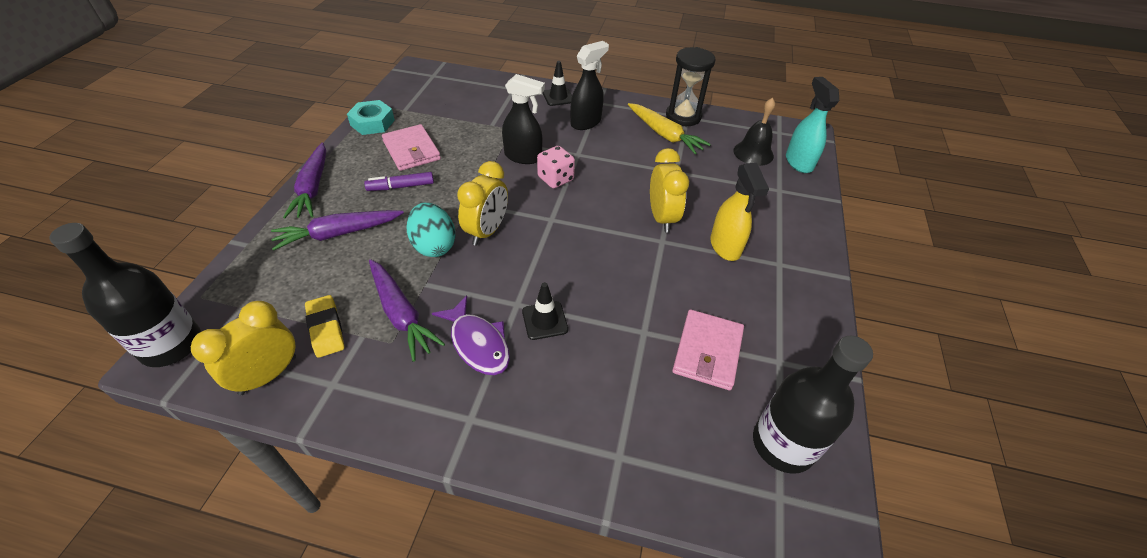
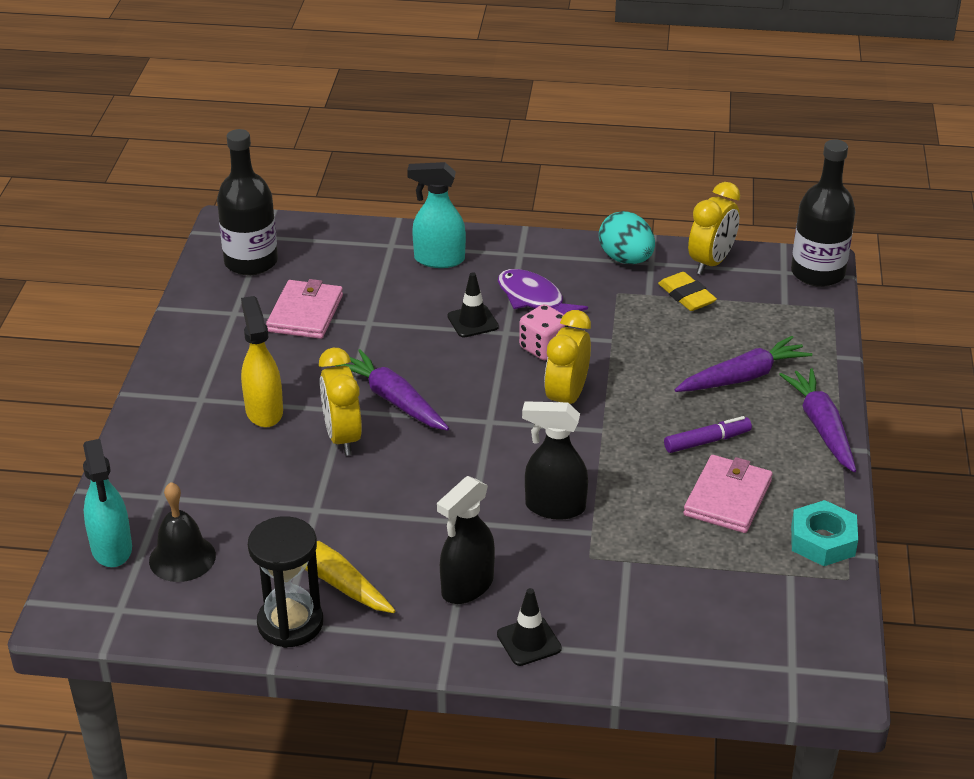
camera: 175 degrees right, 10 degrees down
(401, 314) = (621, 313): purple carrot -> purple carrot (394, 400)
(412, 150) = (727, 498): pink wallet -> pink wallet turned 60 degrees clockwise
(434, 245) = (622, 376): turquoise egg -> turquoise egg (626, 259)
(555, 179) = (496, 476): pink dice -> pink dice (543, 348)
(565, 420) = (438, 259): none -> turquoise spray bottle

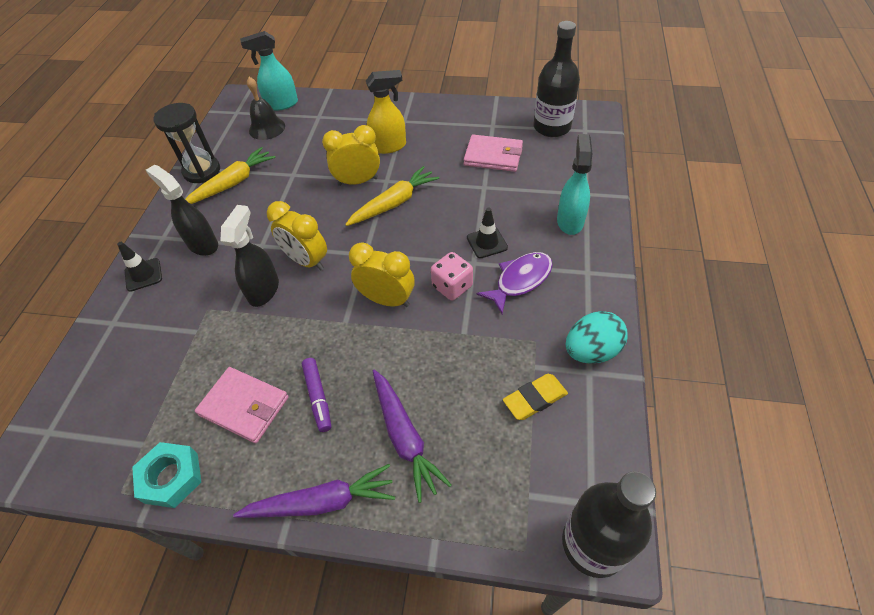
camera: 95 degrees right, 15 degrees up
(394, 400) = (394, 203): purple carrot -> yellow carrot
(711, 263) = (597, 427): yellow clock -> yellow clock (306, 261)

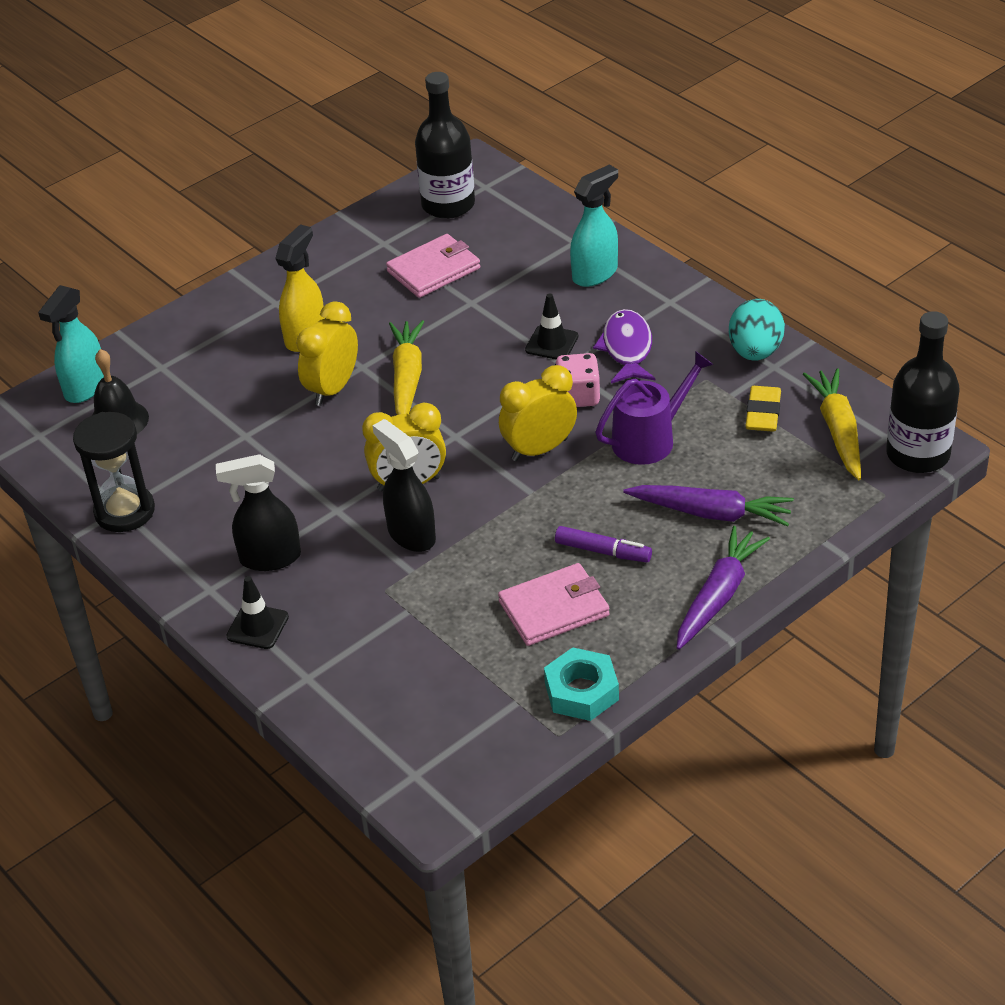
camera: 50 degrees left, 10 degrees down
(232, 183) = (190, 493): yellow carrot -> yellow carrot (838, 431)
(447, 350) = (649, 439): none -> purple watering can
(570, 221) = (595, 274): turquoise spray bottle -> turquoise spray bottle turned 90 degrees clockwise

